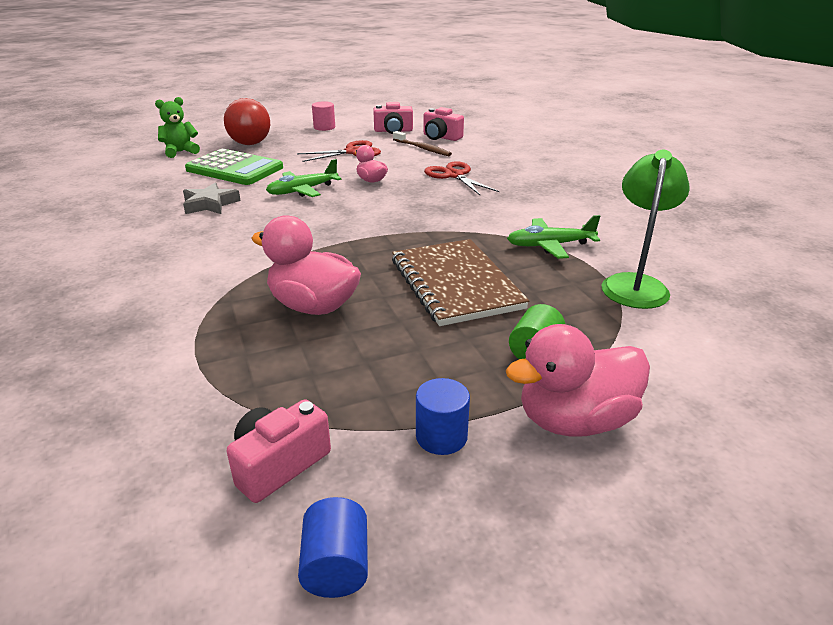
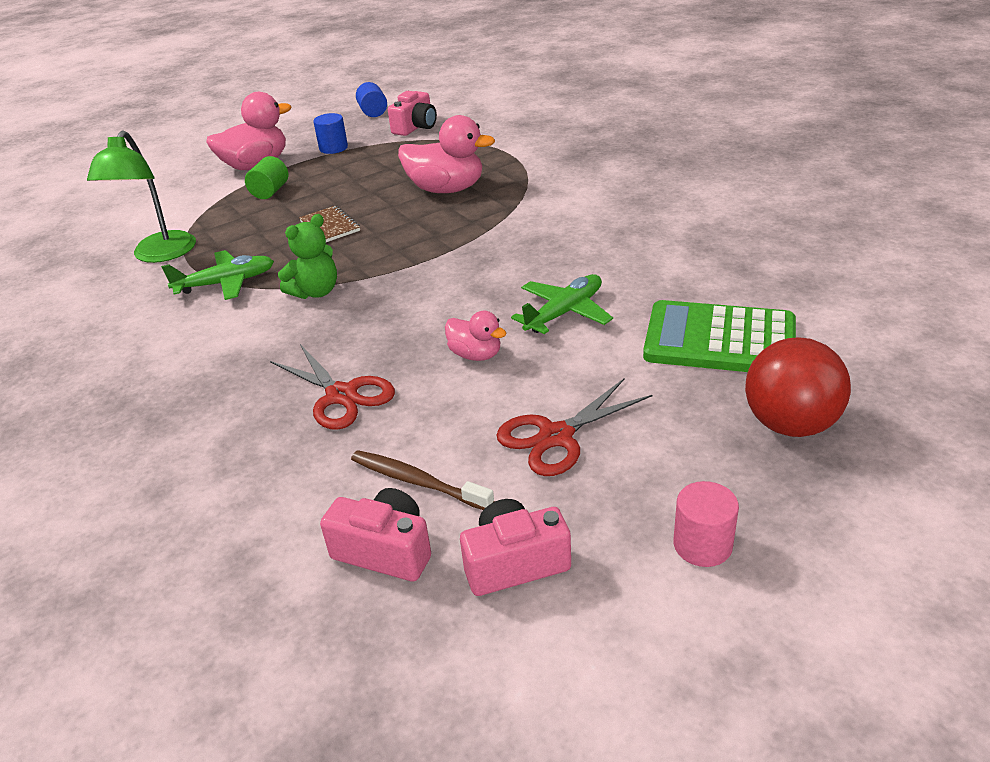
camera: 170 degrees right, 5 degrees up
(180, 152) = (881, 367): green teddy bear -> green teddy bear (315, 292)
(210, 204) = (662, 266): grey star -> none
(455, 284) = (330, 226): brown notebook -> brown notebook, size x0.48

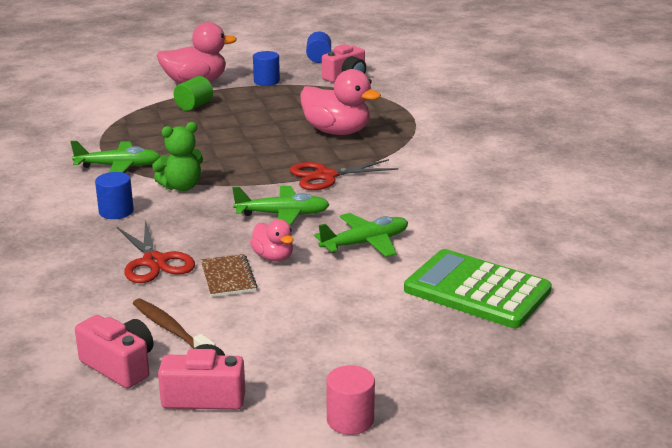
camera: 15 degrees right, 10 degrees down
(160, 255) = (82, 136): green lamp -> none
(256, 341) = (116, 211): none -> blue cylinder
(330, 226) = (224, 141): brown notebook -> brown notebook (228, 277)
(452, 299) = (283, 215): none -> green plane
(556, 436) = (294, 325): red scissors -> red scissors (325, 176)
(790, 424) = (485, 361): red ball -> none

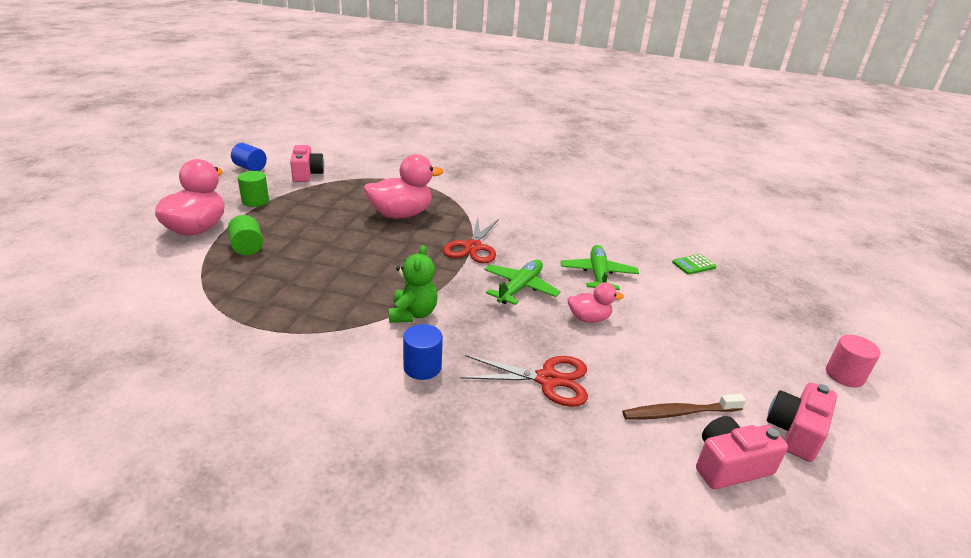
camera: 60 degrees left, 5 degrees up
(119, 166) = (322, 332): green plane -> none
(228, 277) = (607, 351): brown notebook -> none
(266, 81) = (255, 201): blue cylinder -> green cylinder
(477, 290) = (693, 265): green calculator -> green calculator, size x0.41

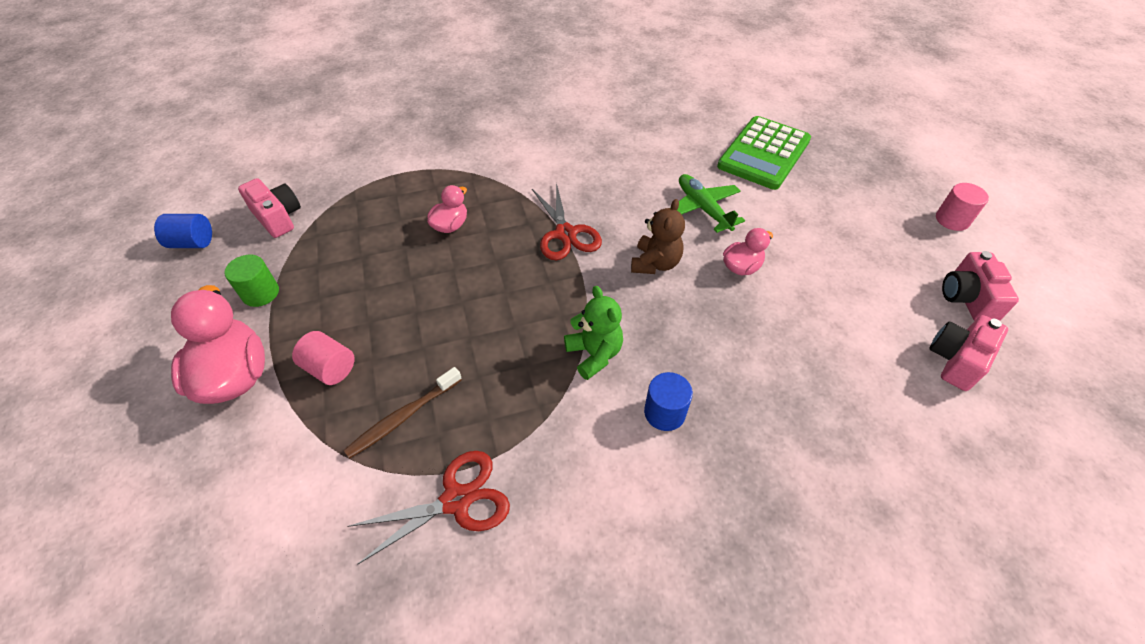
camera: 30 degrees left, 20 degrees up
(247, 247) = (330, 368): green cylinder -> pink cylinder
(401, 214) = (450, 225): pink duck -> pink duck, size x0.54
(520, 288) = (655, 263): green plane -> brown teddy bear
(548, 380) = (772, 358): red scissors -> red scissors (457, 500)
(679, 413) = (887, 330): brown toothbrush -> brown toothbrush (403, 417)
(693, 265) = (764, 153): green calculator -> green calculator, size x2.46

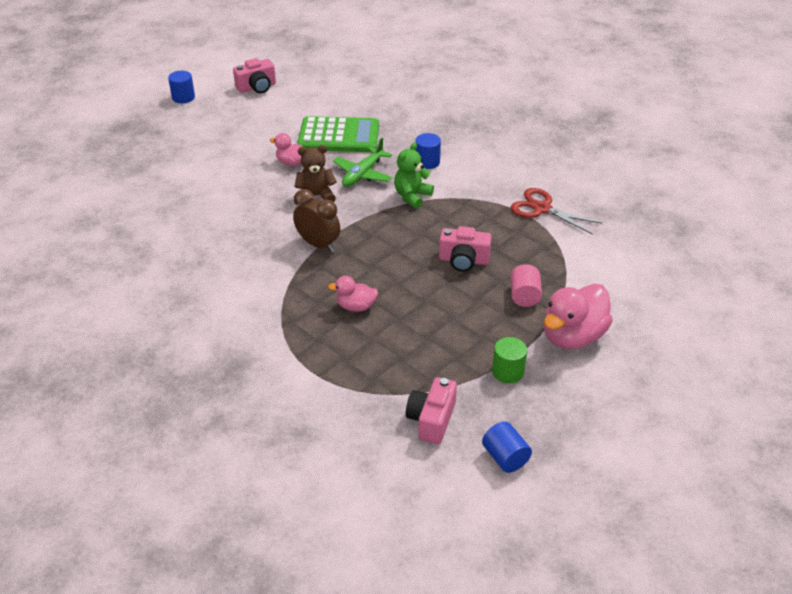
camera: 120 degrees left, 10 degrees down
(403, 417) = (522, 248): brown toothbrush -> none
(565, 234) = (318, 244): red scissors -> brown clock
(703, 208) = (241, 191): green plane -> green plane (363, 174)
(764, 153) = (150, 180): green calculator -> green calculator (339, 136)
(952, 220) = (183, 97): pink cylinder -> blue cylinder
(956, 360) = (309, 86): pink camera -> pink camera (463, 260)

